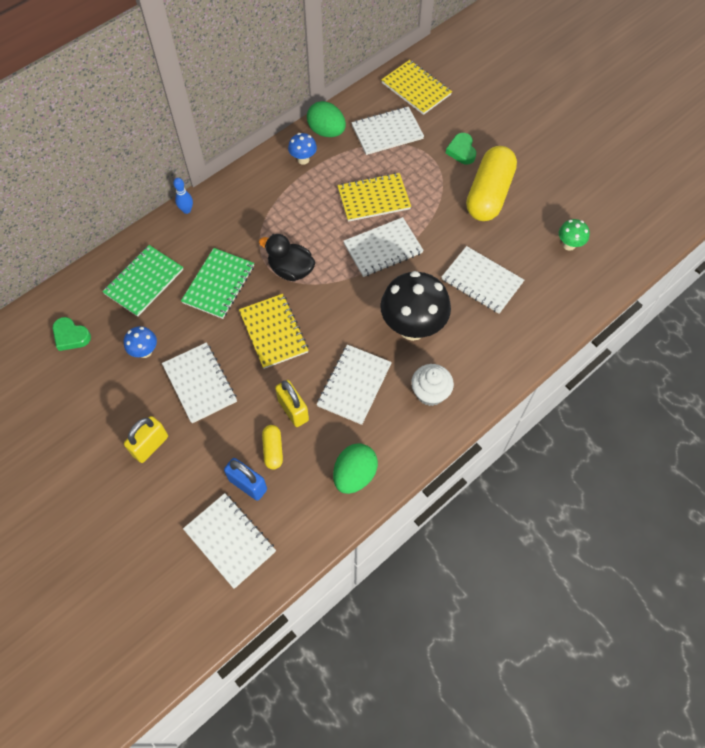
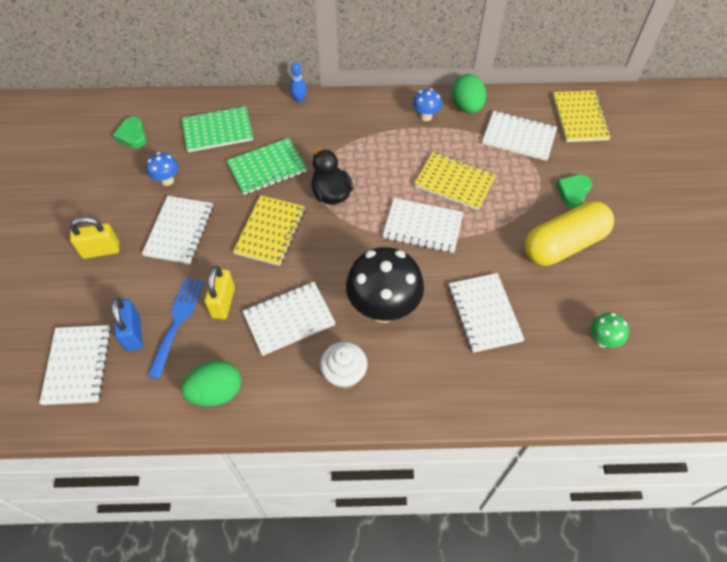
camera: 40 degrees right, 5 degrees down
(273, 450) = (177, 321): yellow capsule -> blue fork

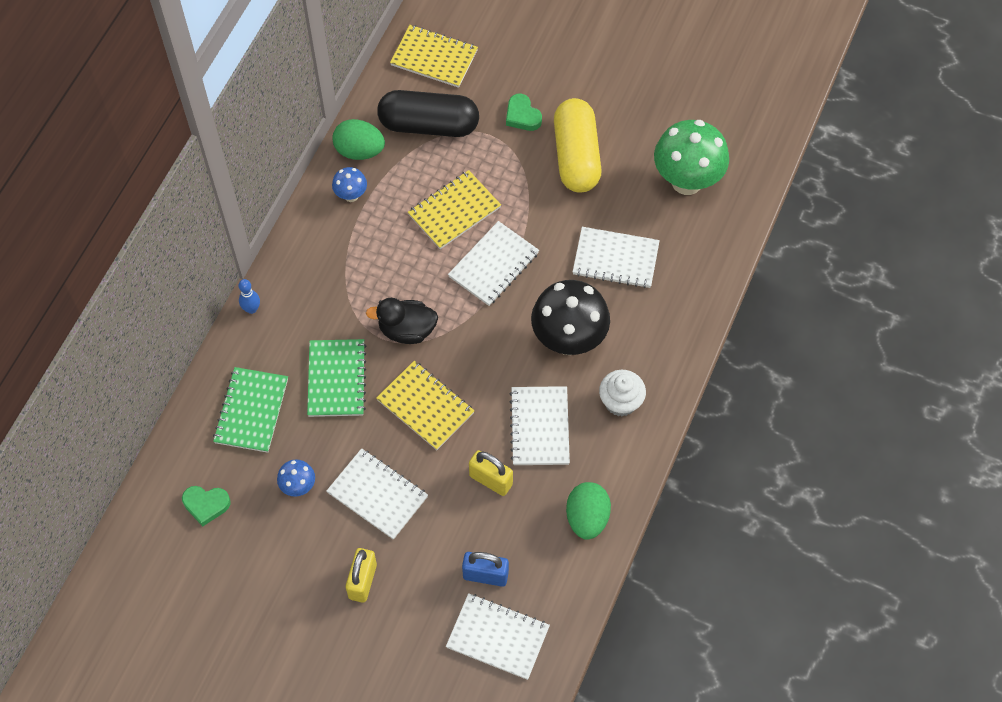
camera: 65 degrees left, 5 degrees up
(177, 321) = (492, 529): blue fork -> none
(519, 137) = (429, 125): white notebook -> black capsule
(602, 340) = (686, 181): green mushroom -> green mushroom, size x2.13

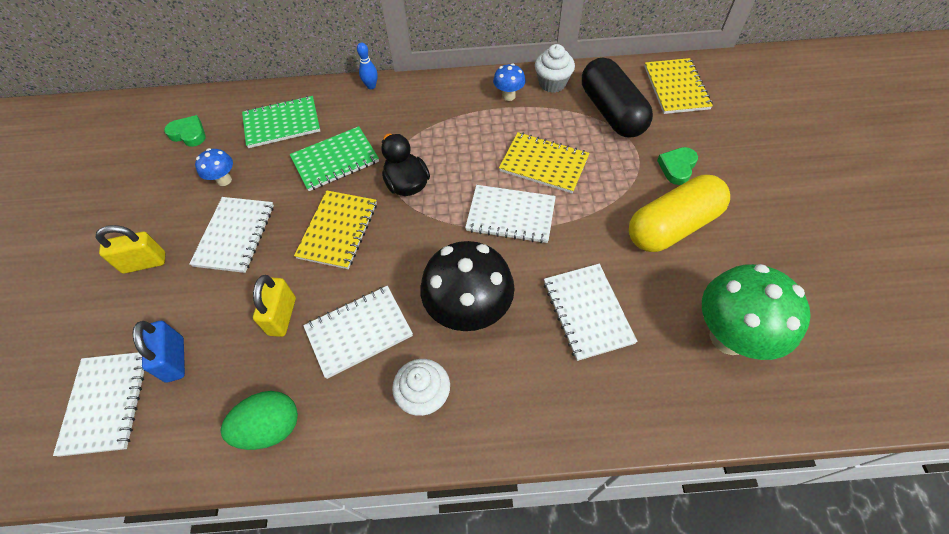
camera: 65 degrees right, 5 degrees down
(206, 505) = (189, 134): green heart -> green heart turned 135 degrees clockwise
(359, 151) = (552, 83): green egg -> white cupcake

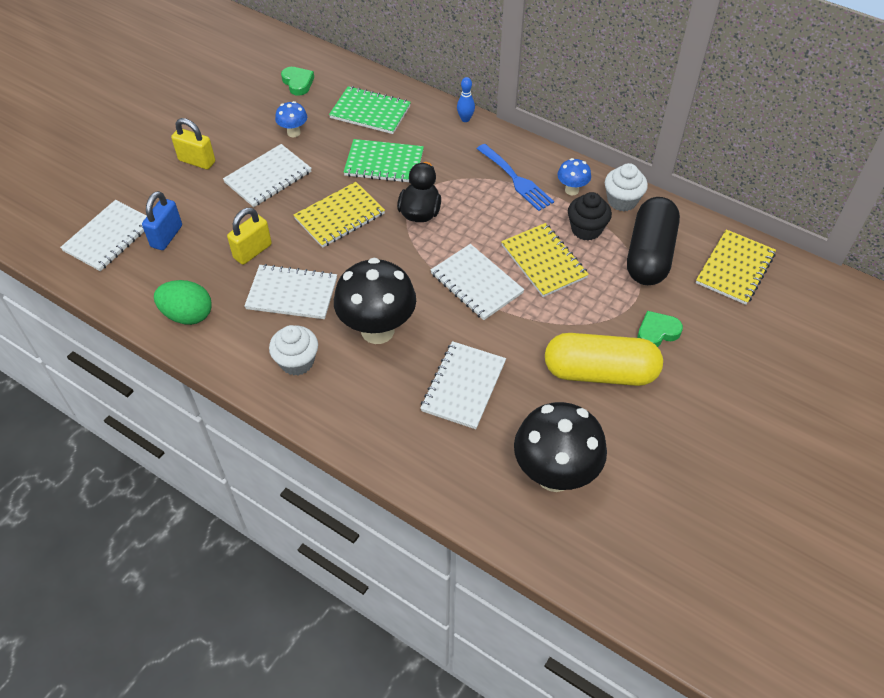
camera: 35 degrees right, 5 degrees down
(459, 112) = (516, 180): none -> blue fork
(549, 120) = (586, 229): none -> black cupcake
(729, 337) = (554, 475): green mushroom -> black mushroom

